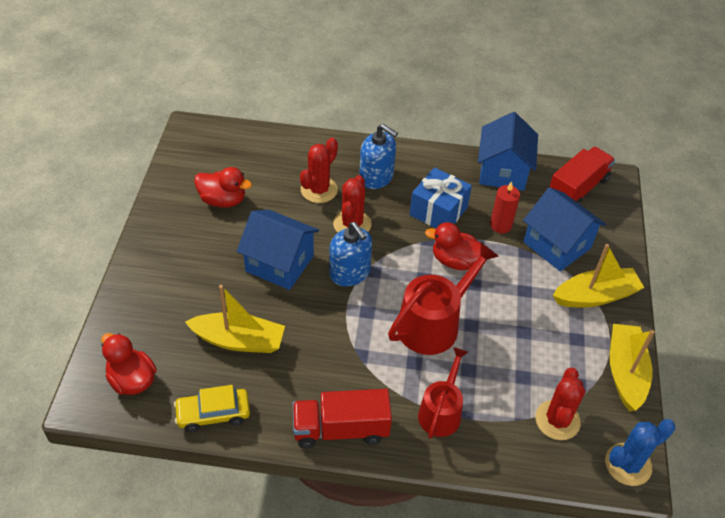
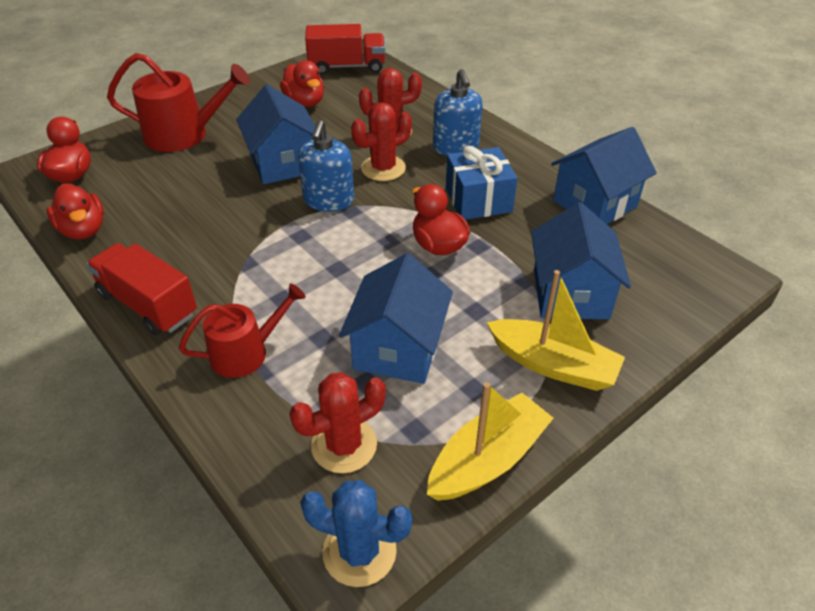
camera: 45 degrees right, 5 degrees down
(213, 414) = (83, 230): yellow car -> red duck
(238, 340) = (175, 194): yellow boat -> none
(433, 324) = (344, 280): red watering can -> red watering can (184, 134)
(500, 225) = (528, 244): red candle -> none
(515, 345) = (398, 348): none -> blue house
(577, 189) = (666, 260): red truck -> red truck (347, 67)

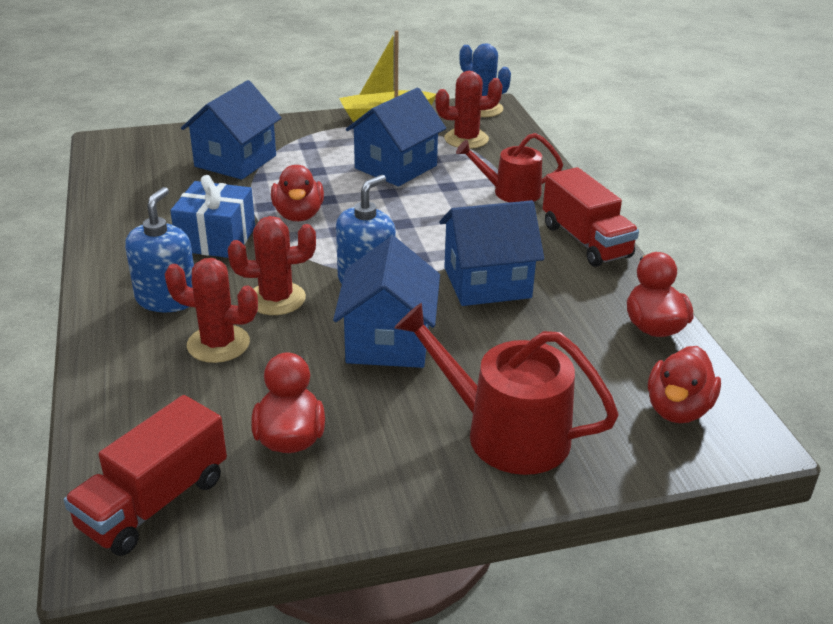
camera: 155 degrees left, 10 degrees down
(347, 67) = (154, 502): red truck -> red truck turned 75 degrees counterclockwise
(552, 365) = (299, 136): yellow boat -> none
(595, 203) = (116, 207): blue house -> blue house (487, 282)

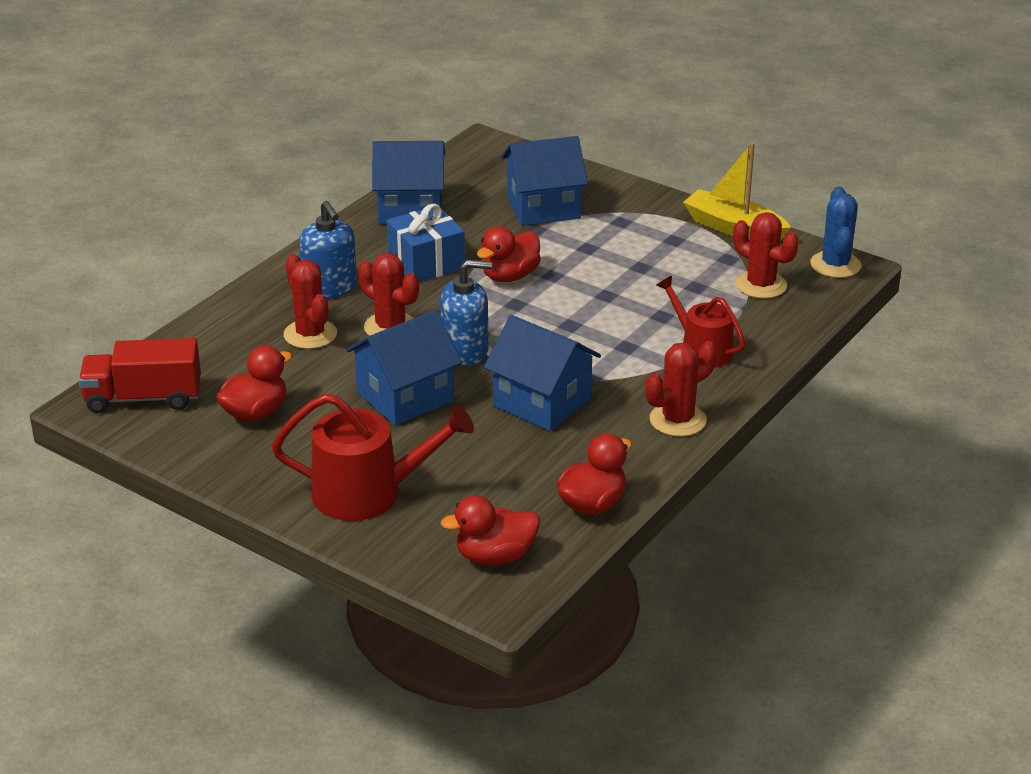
camera: 50 degrees right, 0 degrees up
(167, 299) = (330, 287): blue soap dispenser -> blue soap dispenser turned 90 degrees clockwise
(395, 167) = (653, 277): blue house -> blue house (410, 209)
(506, 433) = (368, 493): red watering can -> red watering can turned 105 degrees clockwise
(586, 241) = (677, 420): red truck -> red cactus

